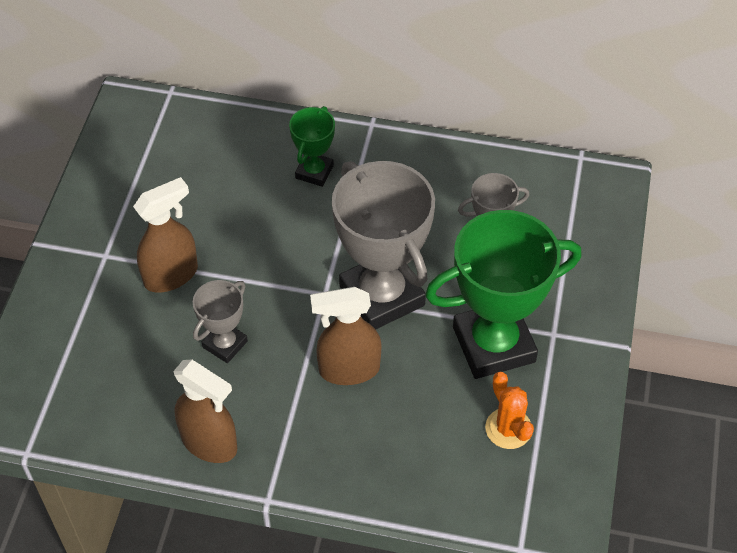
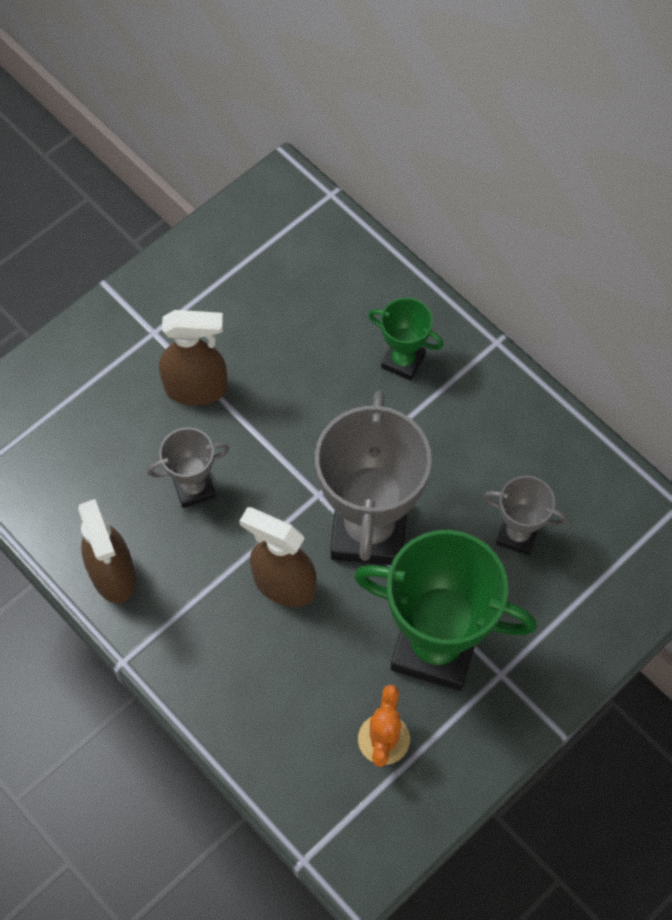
camera: 35 degrees right, 10 degrees up
(314, 172) = (403, 361): green trophy -> green trophy turned 60 degrees clockwise

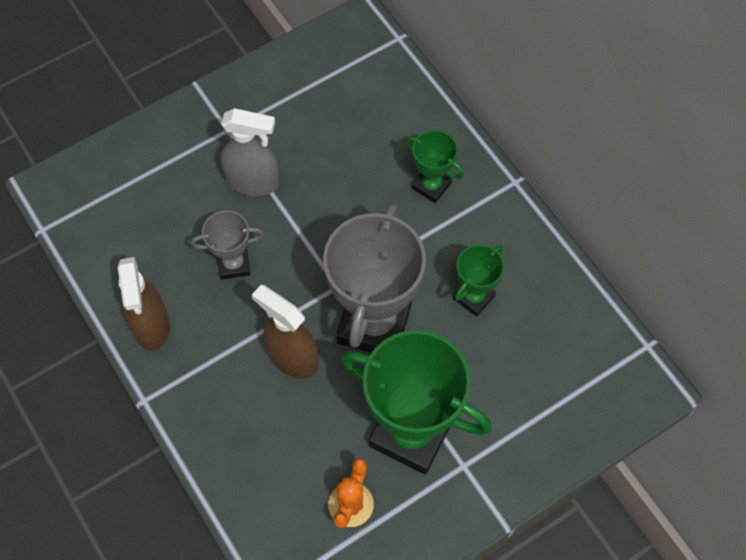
camera: 10 degrees right, 0 degrees up
(197, 388) = (253, 182): brown spray bottle -> grey spray bottle
(476, 481) = (474, 297): none -> green trophy
(517, 534) = (501, 348): grey trophy -> none

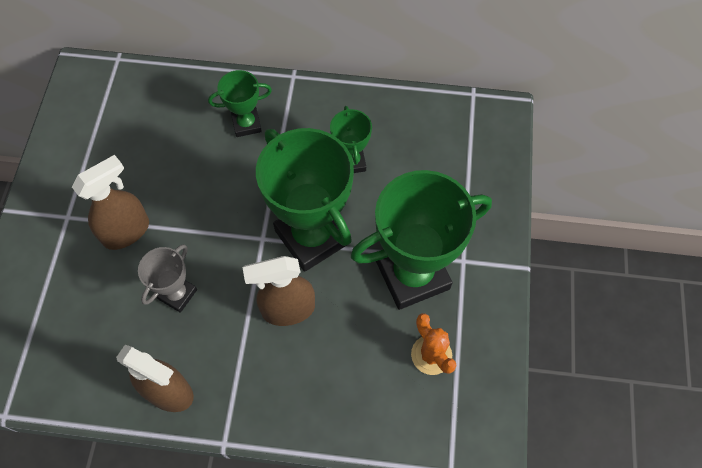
camera: 50 degrees left, 0 degrees up
(253, 182) = (127, 231): grey spray bottle -> brown spray bottle
(374, 323) = (312, 237): grey trophy -> green trophy

